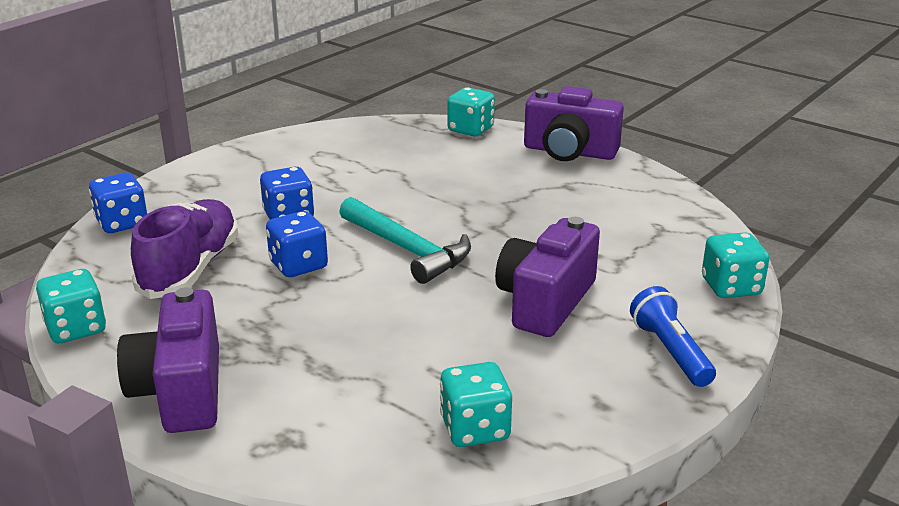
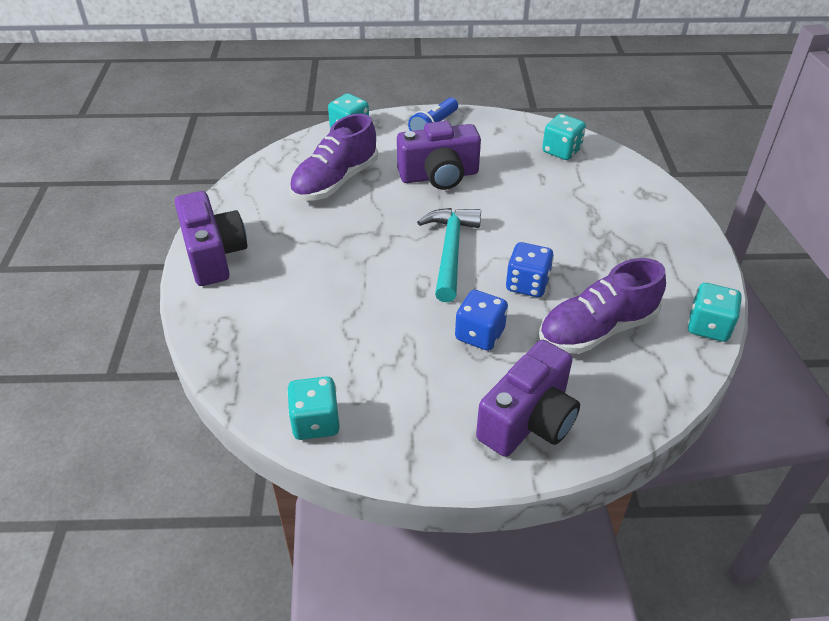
camera: 130 degrees left, 15 degrees up
(122, 223) = (606, 422): blue dice -> none
(181, 391) = (674, 245): purple camera -> purple camera (529, 420)
(470, 129) = (214, 332): turquoise dice -> turquoise dice (315, 422)
(617, 237) = (335, 181): none -> purple shoe

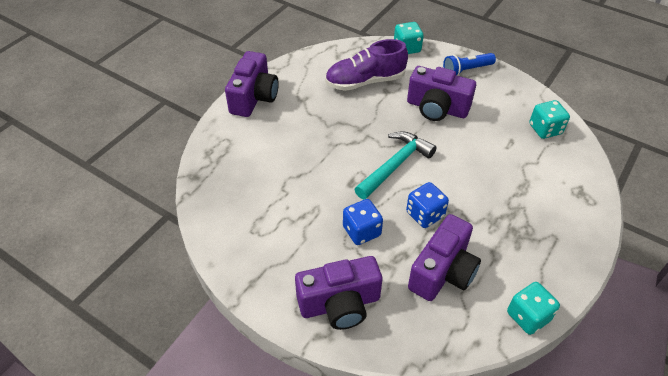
camera: 35 degrees right, 5 degrees up
(315, 422) = (220, 230): turquoise dice -> none
(597, 329) = (443, 272): purple shoe -> purple camera

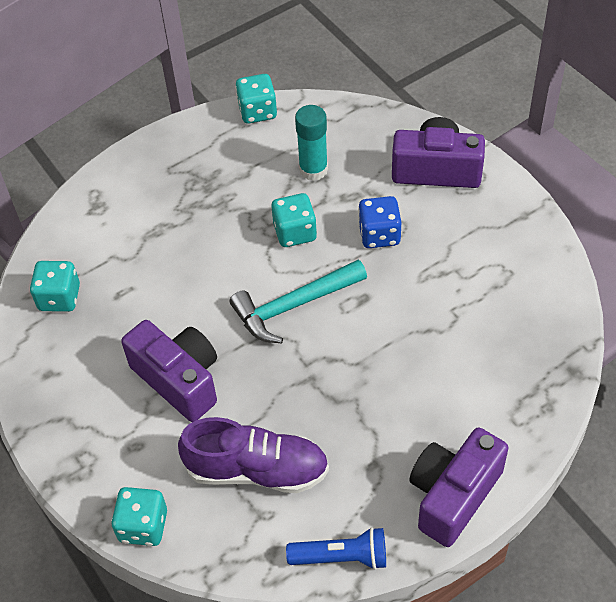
camera: 155 degrees left, 5 degrees up
(425, 214) = (295, 232): blue dice -> turquoise dice
(443, 272) = (313, 169): purple camera -> turquoise glue stick
(466, 70) = (81, 440): blue flashlight -> blue flashlight (341, 557)

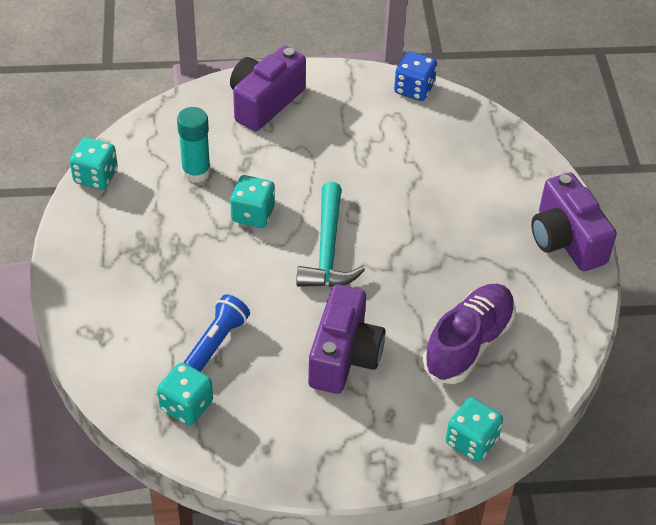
camera: 65 degrees left, 5 degrees down
(179, 379) = (344, 356): purple camera -> purple camera turned 120 degrees clockwise
(341, 557) = (577, 327): blue flashlight -> blue flashlight (216, 342)
(379, 234) = (300, 166): blue dice -> blue dice (414, 89)

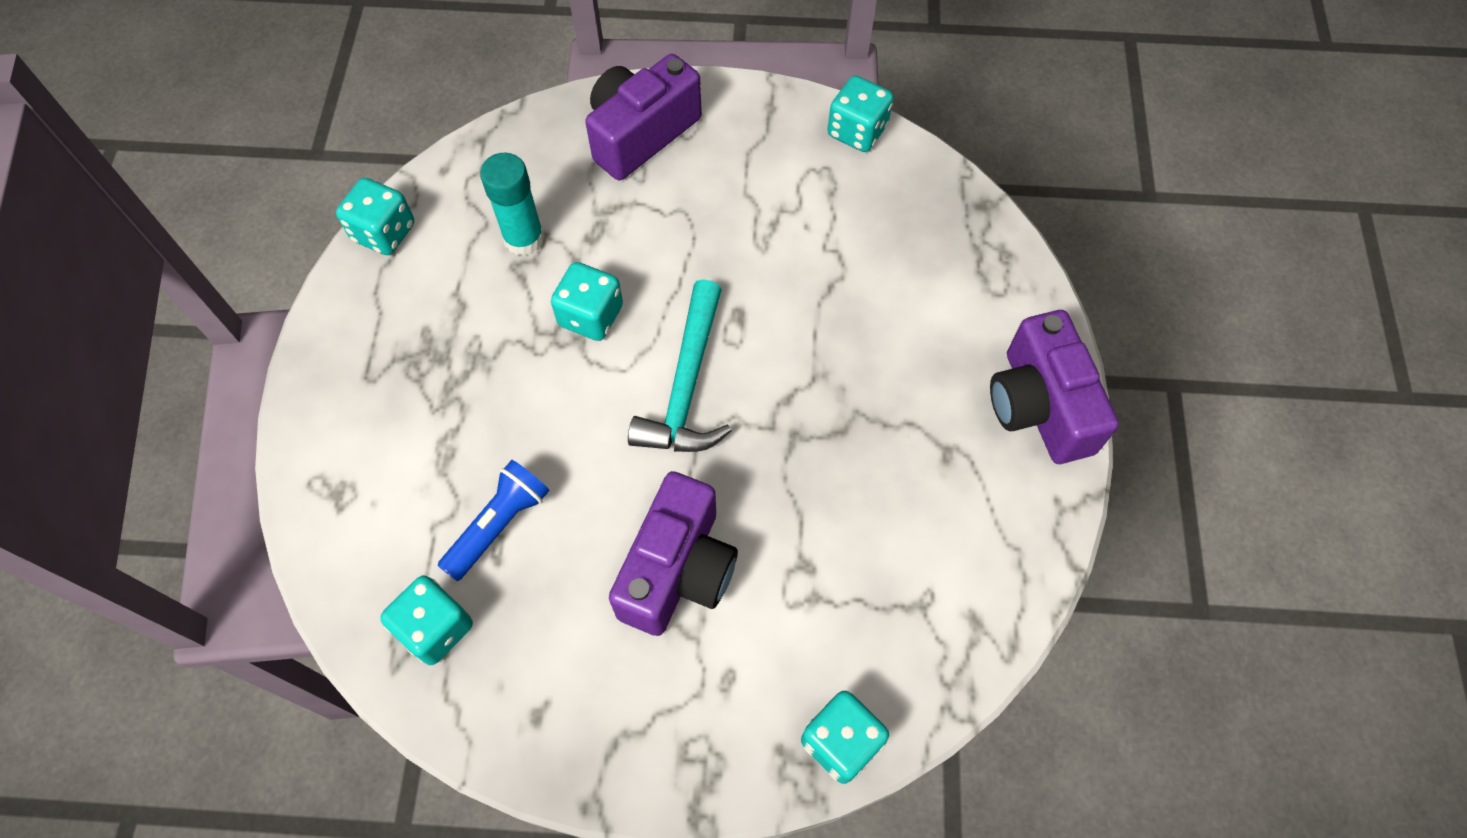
camera: 10 degrees right, 15 degrees up
(414, 89) = (857, 131): blue dice -> turquoise dice
(468, 344) = (864, 569): purple shoe -> none

